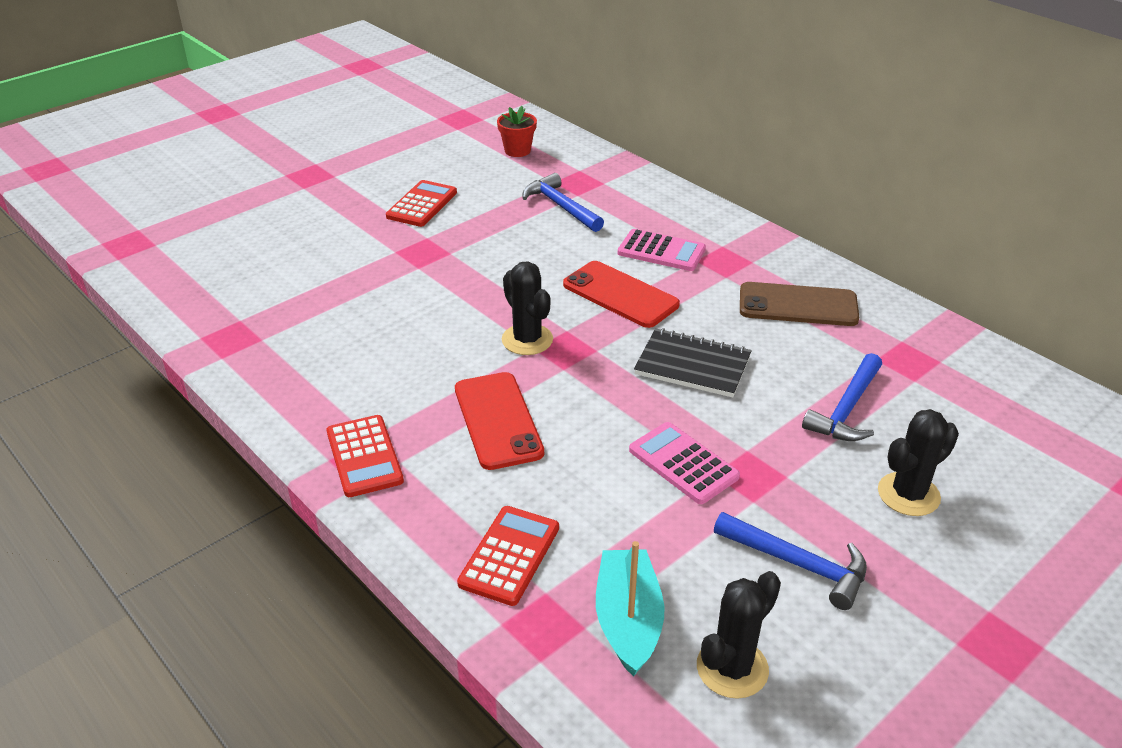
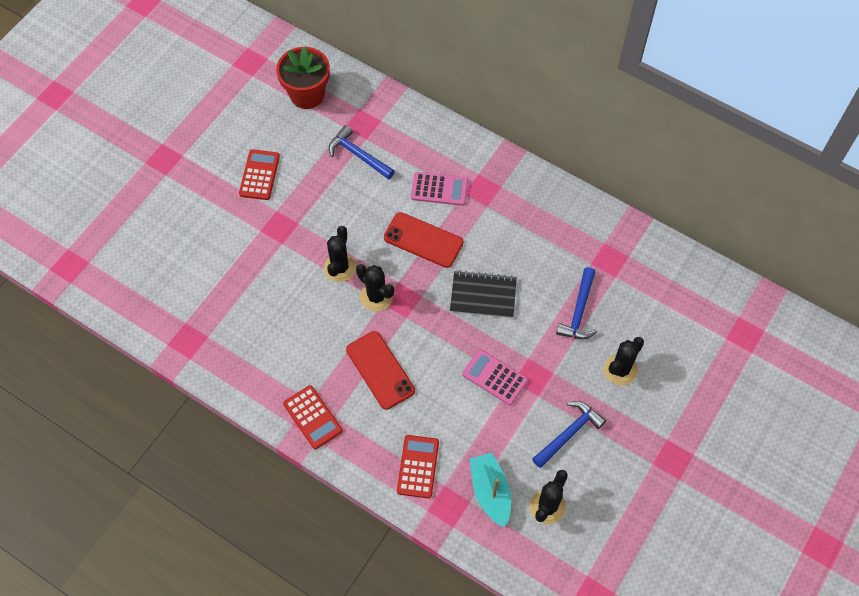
camera: 15 degrees left, 25 degrees up
(487, 302) = (340, 267): none -> black cactus
(517, 150) = (307, 94): red flower pot -> red flower pot, size x1.74
(797, 564) = (568, 433): blue hammer -> blue hammer turned 60 degrees counterclockwise
(798, 305) = (537, 224): brown phone -> none

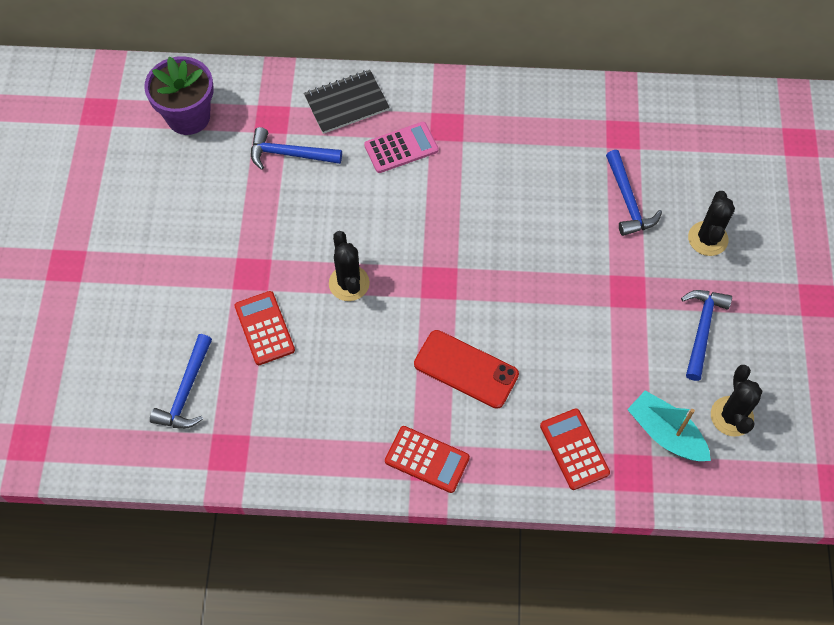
camera: 30 degrees left, 0 degrees up
(186, 285) = (186, 391): none -> blue hammer
(259, 175) = (191, 228): red calculator -> red calculator (264, 328)
(307, 94) = (188, 117): red flower pot -> purple flower pot
(376, 297) = (409, 294): black cactus -> none
(423, 240) = (419, 209): red phone -> none
(483, 295) = (521, 235): black notebook -> black notebook (346, 103)
(494, 377) = (590, 313): pink calculator -> none

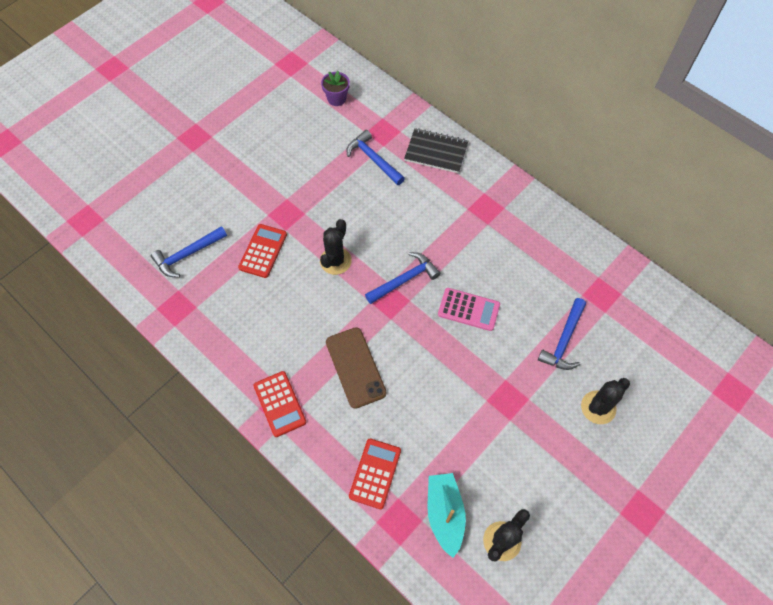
camera: 40 degrees right, 0 degrees up
(188, 117) = (336, 99): purple flower pot -> purple flower pot, size x0.57
(401, 148) = (444, 201): pink calculator -> pink calculator (468, 309)
(466, 369) = (355, 367): red phone -> brown phone
(702, 330) = (535, 465): blue hammer -> blue hammer (404, 280)

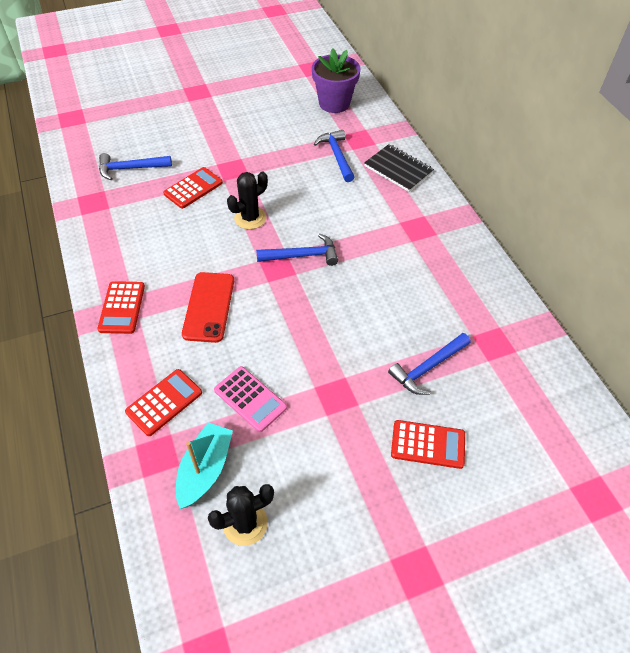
camera: 25 degrees right, 10 degrees down
(336, 99) = (334, 103): purple flower pot -> purple flower pot, size x1.74
(355, 367) = (208, 307): brown phone -> red phone
(468, 309) = (347, 303): pink calculator -> pink calculator (250, 399)
(598, 407) = (428, 444): black cactus -> red calculator

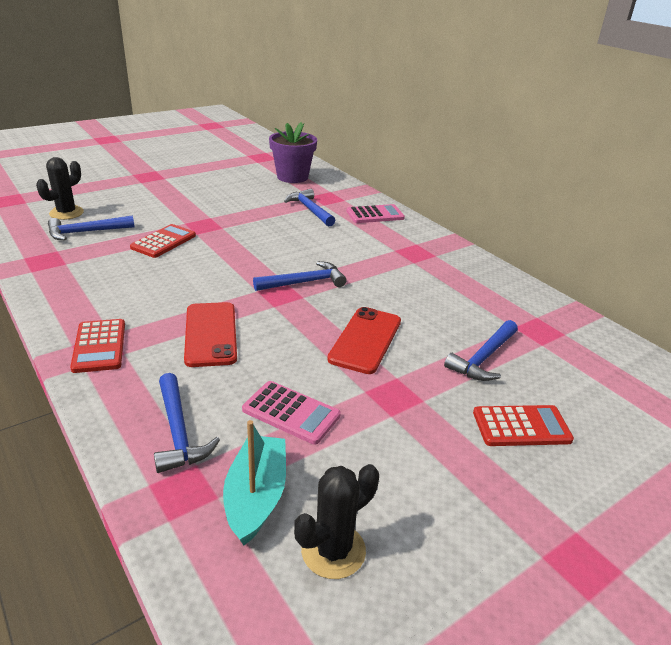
camera: 15 degrees left, 20 degrees down
(164, 402) = (178, 431): red calculator -> blue hammer
(250, 218) = (235, 259): black cactus -> black cactus (66, 213)
(333, 332) = (366, 340): none -> red phone
(398, 169) = (375, 215): black notebook -> pink calculator

